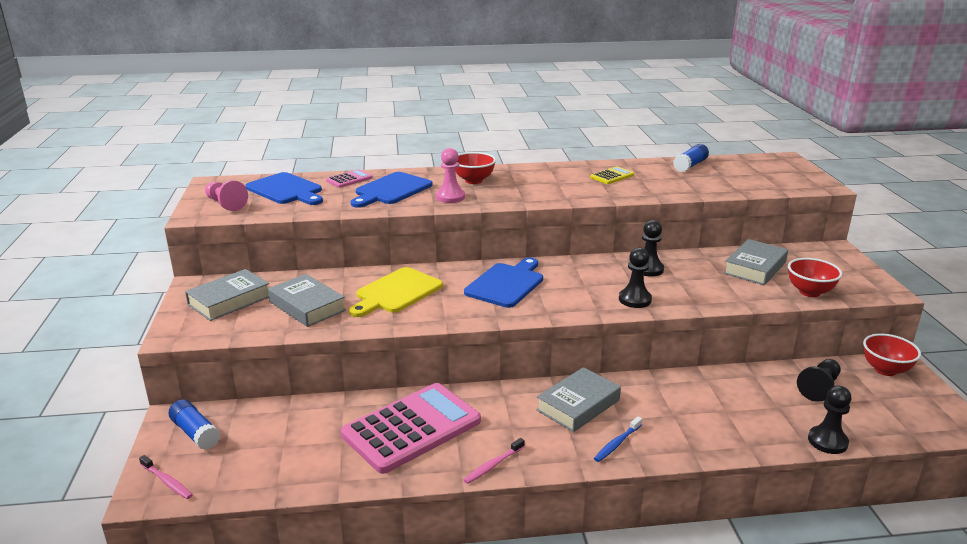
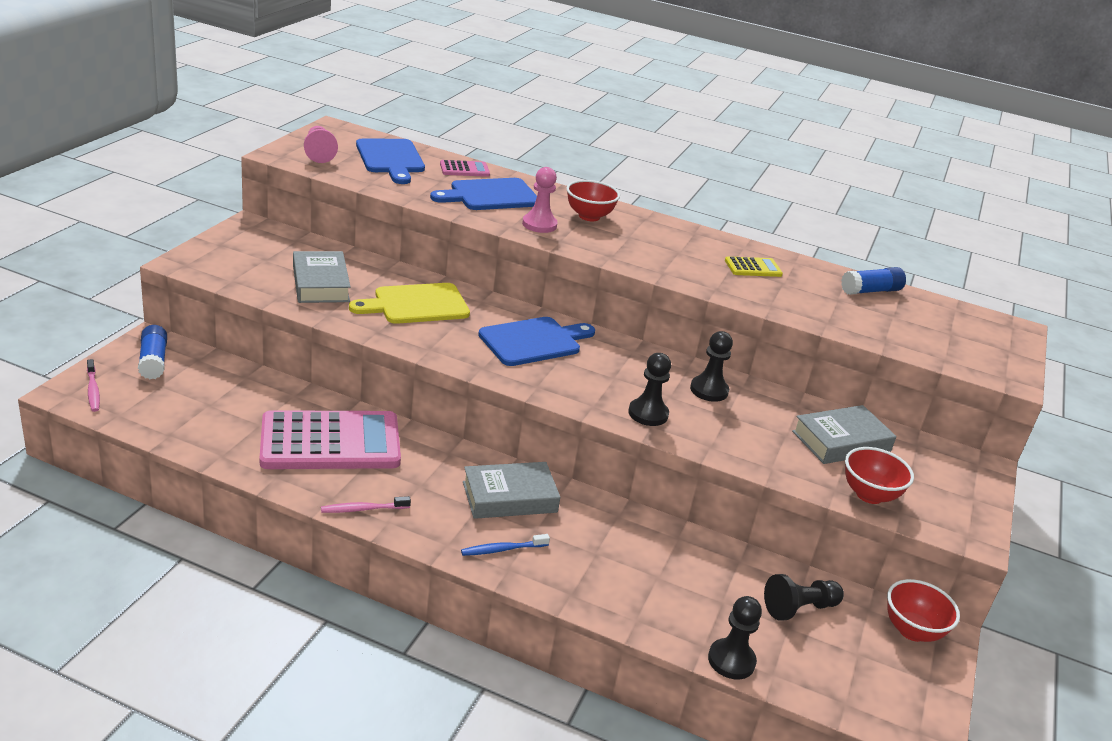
camera: 25 degrees right, 5 degrees up
(229, 300) = (262, 251): grey book -> none

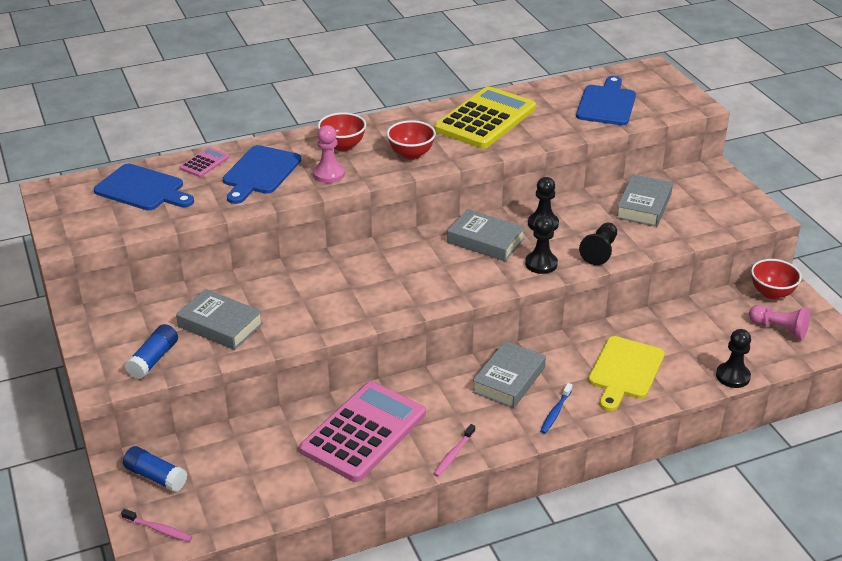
camera: 40 degrees left, 5 degrees up
(319, 153) = (87, 220): pink pawn -> pink pawn (779, 329)
(416, 304) = (303, 293): yellow cutting board -> yellow cutting board (624, 371)
(534, 341) = (410, 264): blue cutting board -> blue cutting board (607, 104)
(630, 368) = (485, 241): none -> grey book
(753, 268) = (485, 119): yellow calculator -> yellow calculator, size x2.30
(799, 608) = (718, 323): black pawn -> black pawn (600, 251)
(869, 495) = (699, 228): red bowl -> red bowl (411, 154)
(870, 291) = (560, 92): blue glue stick -> blue glue stick (153, 359)

